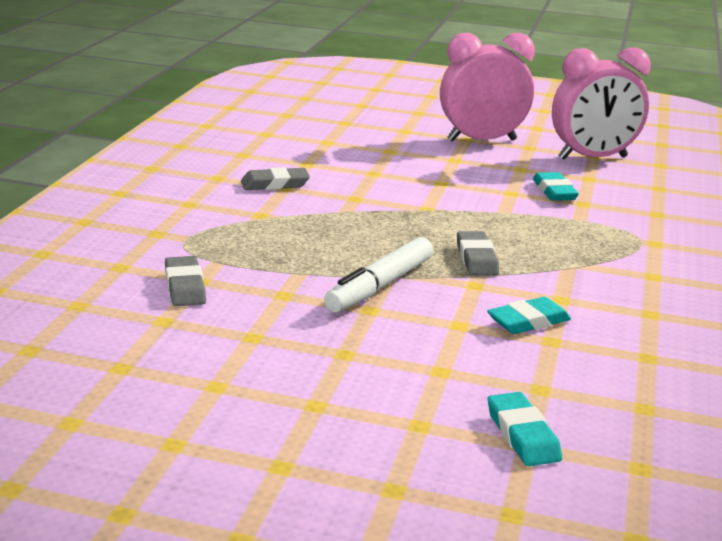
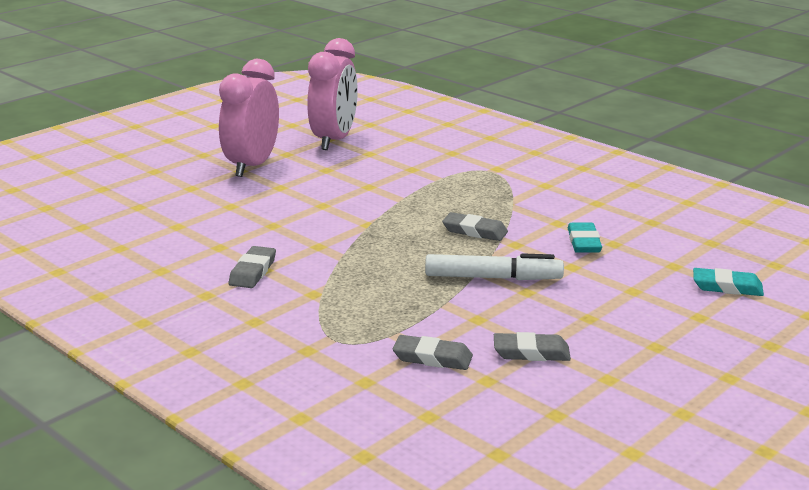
camera: 60 degrees left, 0 degrees up
(236, 333) = (531, 352): none -> grey eraser
(380, 286) = (493, 278): white marker -> white marker turned 60 degrees counterclockwise
(554, 191) = (382, 171): turquoise eraser -> none

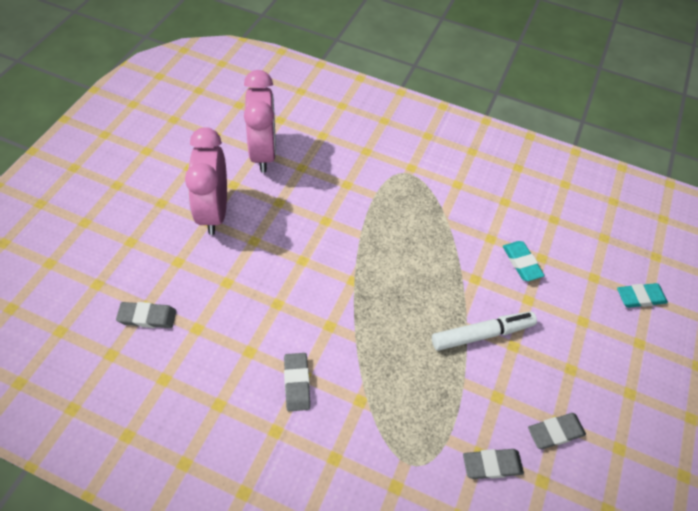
camera: 25 degrees left, 30 degrees up
(474, 231) = (438, 269): grey eraser -> grey eraser (147, 317)

